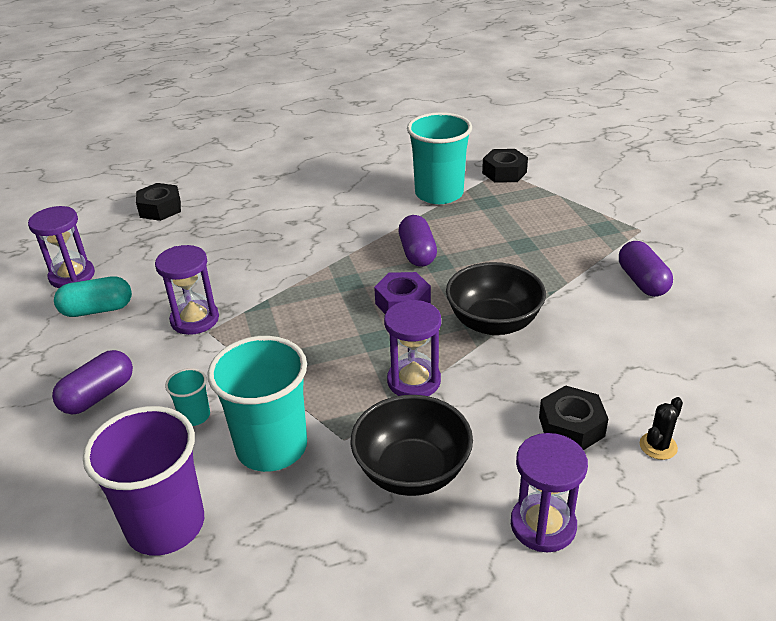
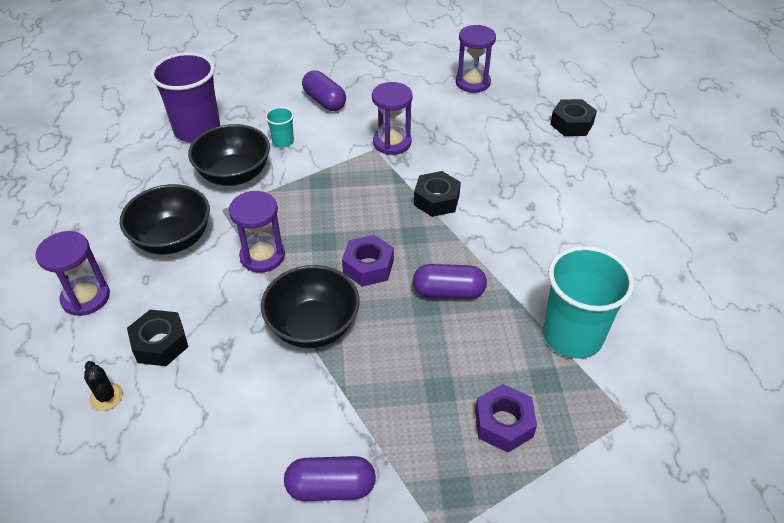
camera: 100 degrees right, 10 degrees up
(97, 310) = (422, 96): turquoise capsule -> none
(272, 447) = (234, 174): turquoise cup -> black bowl
(504, 172) = (623, 420): black nut -> black nut (436, 200)
(536, 215) = (503, 423): none -> purple nut

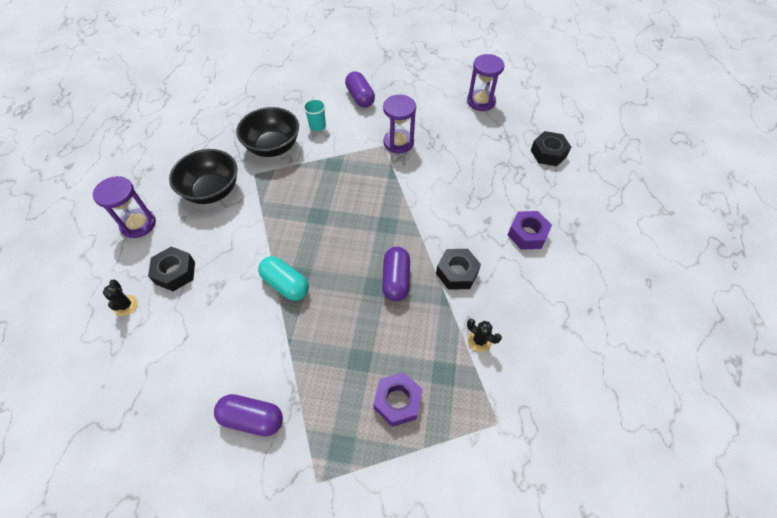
camera: 15 degrees right, 10 degrees up
(197, 130) = (259, 105): purple cup -> none
(262, 256) = (269, 218): purple hourglass -> none
(313, 326) = (285, 284): black bowl -> turquoise capsule
(368, 266) = (343, 244): purple nut -> purple nut (527, 234)
(436, 200) = (415, 199): black nut -> black nut (457, 273)
(448, 292) = (396, 280): purple capsule -> purple capsule turned 75 degrees clockwise
(572, 335) = (479, 340): turquoise cup -> black cactus

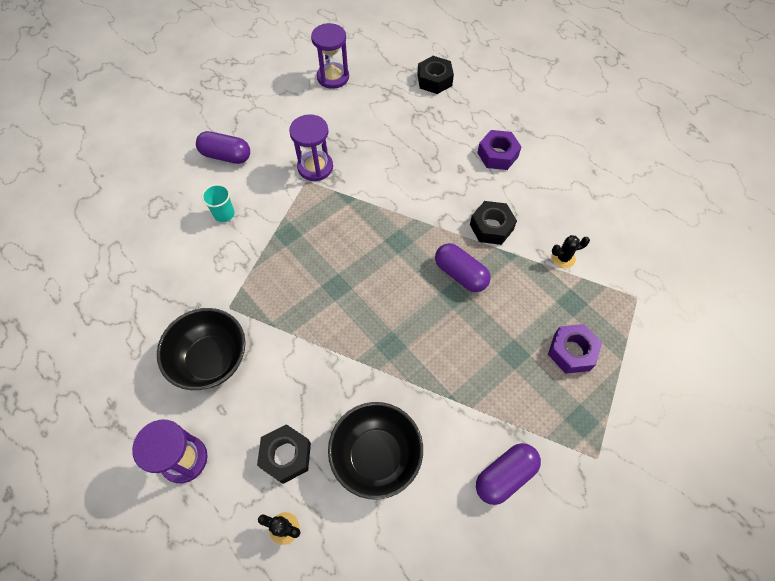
camera: 50 degrees left, 5 degrees up
(273, 147) = (210, 269): black bowl -> black bowl (376, 456)
(285, 284) = (390, 363): turquoise capsule -> none

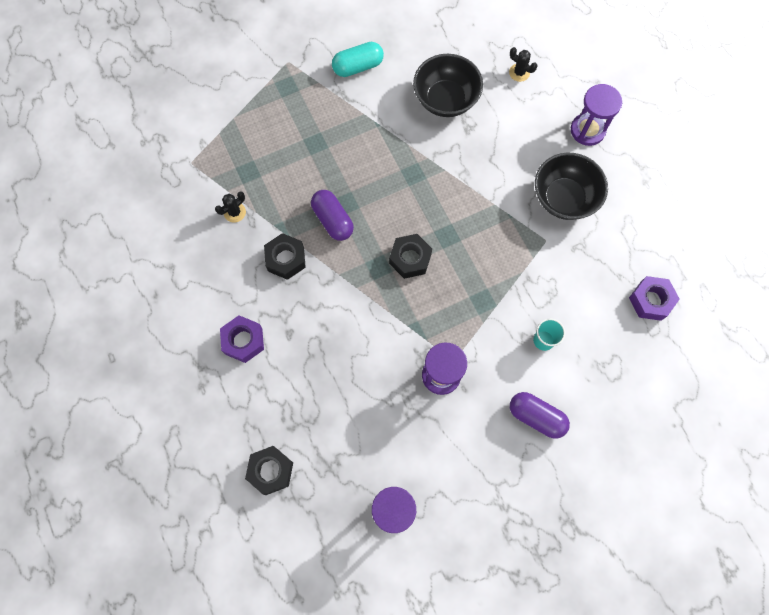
camera: 165 degrees left, 10 degrees up
(286, 455) = (511, 115): black nut -> black nut (410, 259)
(505, 476) = (358, 67): purple capsule -> turquoise capsule
(563, 258) = (234, 212): black cactus -> black cactus turned 45 degrees counterclockwise
(571, 352) = (269, 134): purple nut -> purple nut (651, 300)

